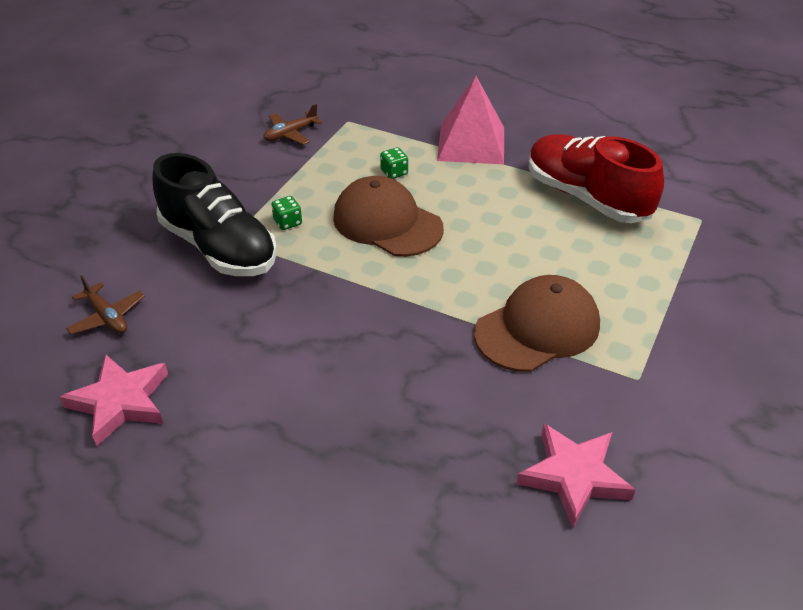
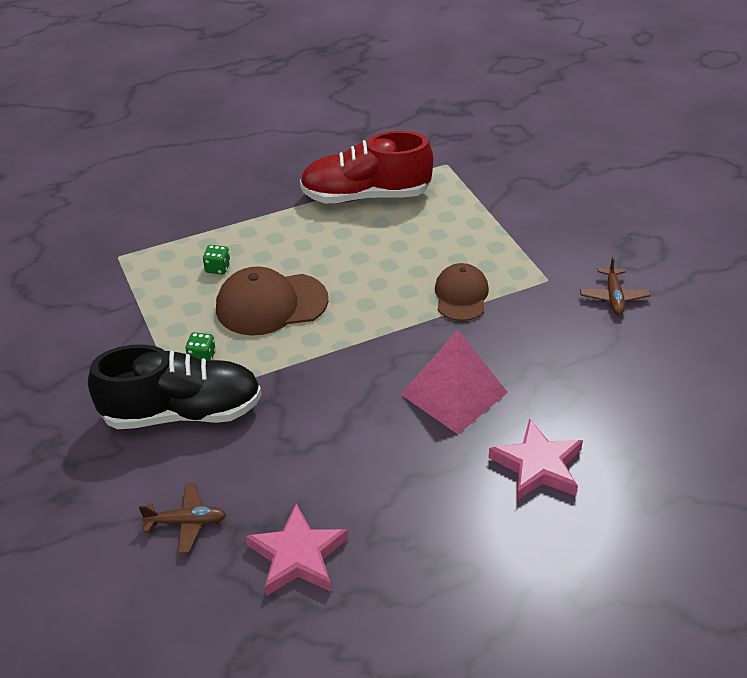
camera: 50 degrees left, 0 degrees up
(291, 134) = (89, 296): brown plane -> brown plane (613, 297)
(471, 143) = (237, 211): pink pyramid -> pink pyramid (454, 393)
(537, 328) = (461, 295): brown cap -> brown cap, size x0.66
(574, 476) = (594, 355): pink star -> pink star (537, 465)

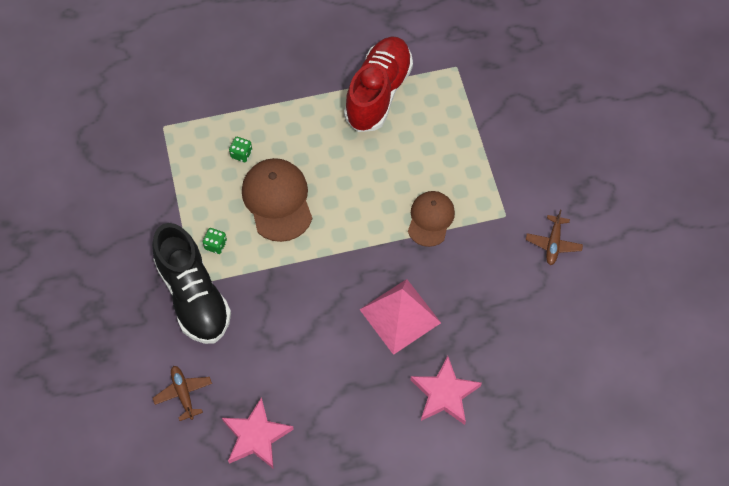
camera: 10 degrees right, 20 degrees up
(182, 412) = (193, 295): black shoe -> black shoe turned 60 degrees clockwise
(186, 522) = (183, 394): brown plane -> brown plane turned 120 degrees counterclockwise
(271, 304) = (277, 200): brown cap -> brown cap turned 75 degrees clockwise
(366, 196) = (378, 93): red shoe -> red shoe turned 105 degrees clockwise

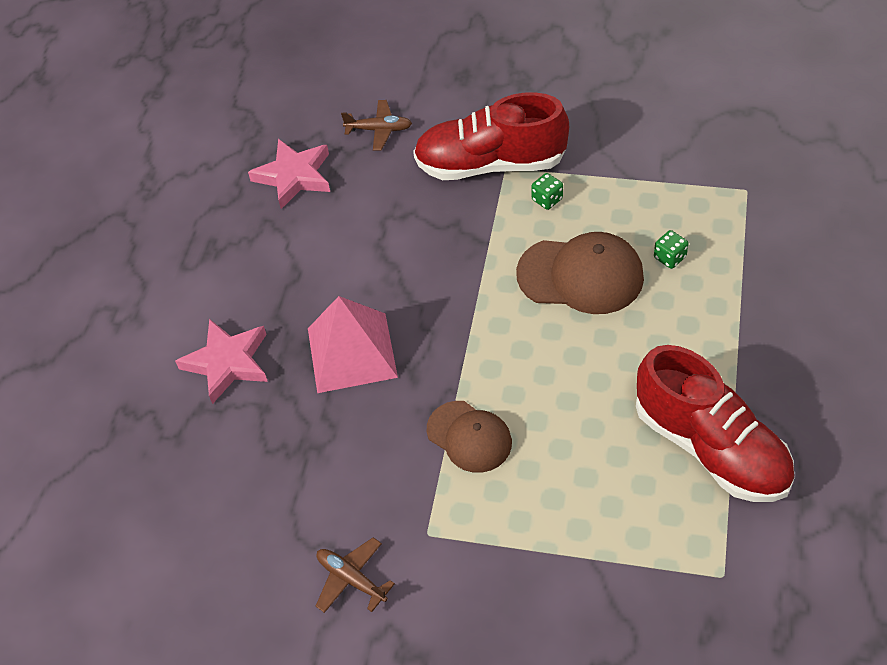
camera: 120 degrees right, 10 degrees down
(193, 295) = (490, 164): black shoe -> red shoe

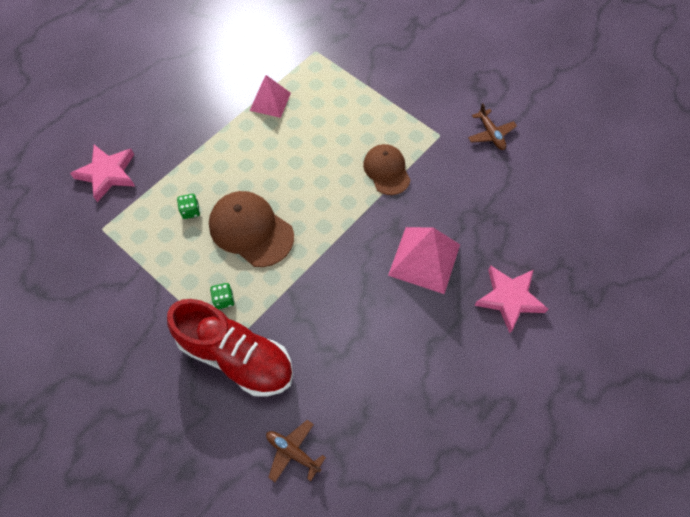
camera: 155 degrees left, 10 degrees up
(294, 176) = (387, 444): pink star -> pink star (107, 174)
(710, 447) = (270, 101): red shoe -> pink pyramid

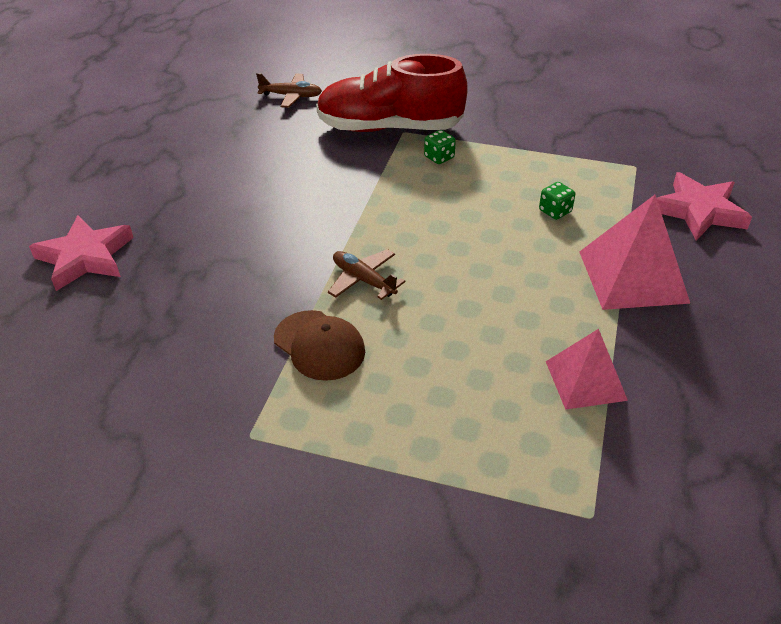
camera: 155 degrees right, 20 degrees down
(251, 230) = (463, 218): brown cap -> none
(424, 260) = (215, 260): pink pyramid -> pink pyramid (632, 276)
(490, 134) = (149, 475): brown plane -> brown plane (363, 280)

